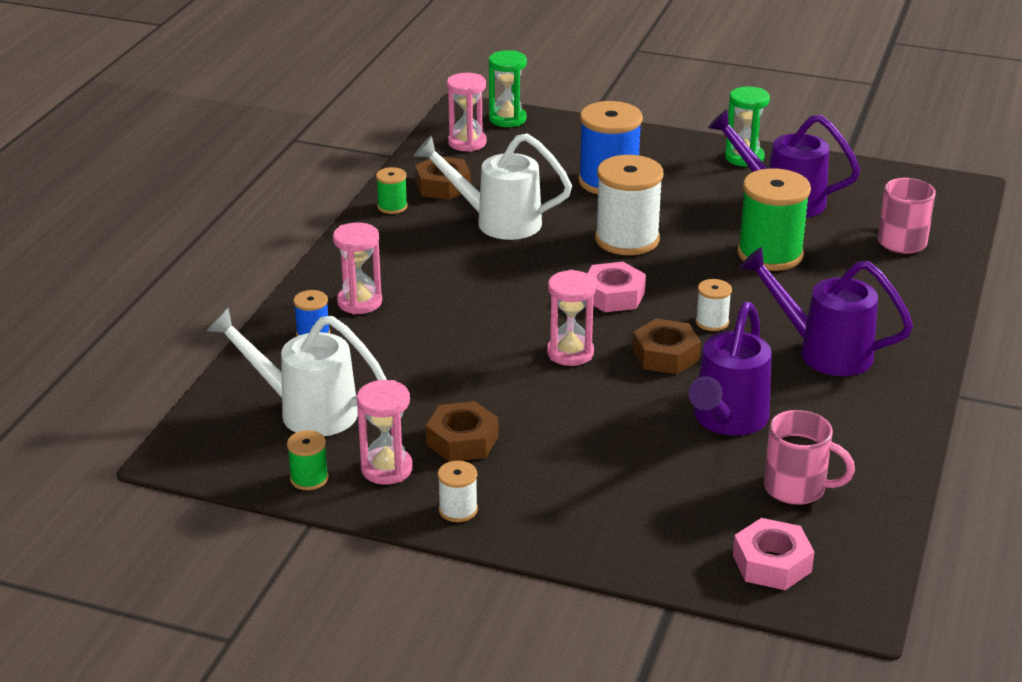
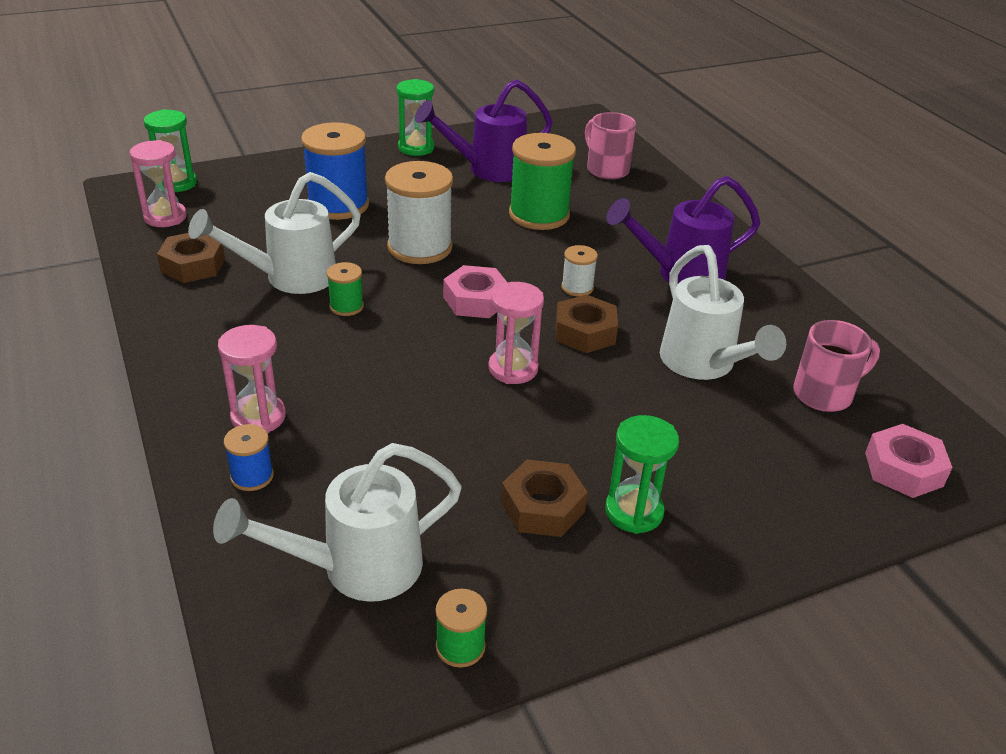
camera: 45 degrees left, 5 degrees up
(386, 469) = (518, 582): pink hourglass -> none
(392, 206) = (167, 305): green spool -> green spool (346, 306)
(458, 510) = (636, 583): white spool -> none
(518, 475) = (634, 511): none -> green hourglass
(726, 421) = (703, 365): purple watering can -> white watering can

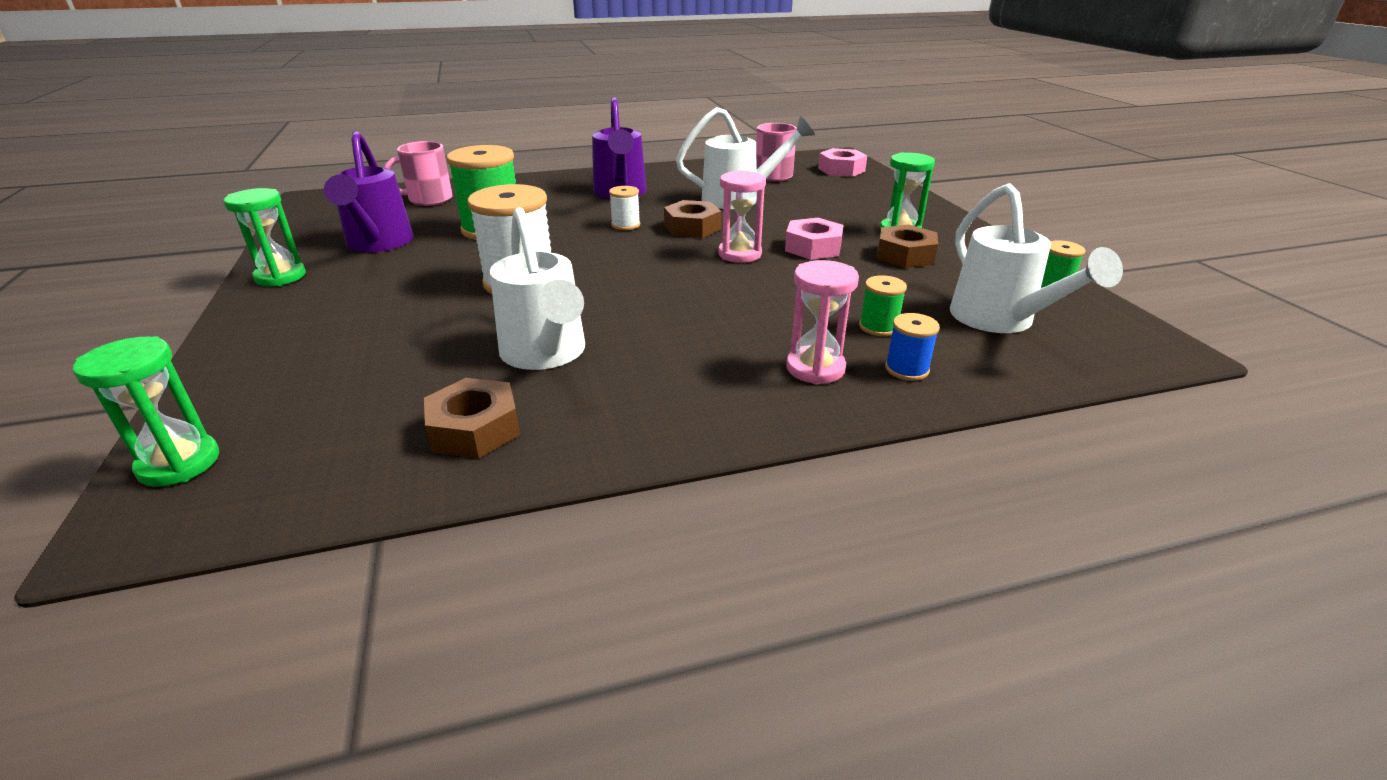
camera: 80 degrees left, 5 degrees down
(165, 217) = (299, 467): pink hourglass -> none
(338, 205) = (385, 325): blue spool -> none
(346, 306) = (621, 322): green spool -> green spool (878, 327)
(475, 300) = (631, 262): pink nut -> pink nut (813, 247)

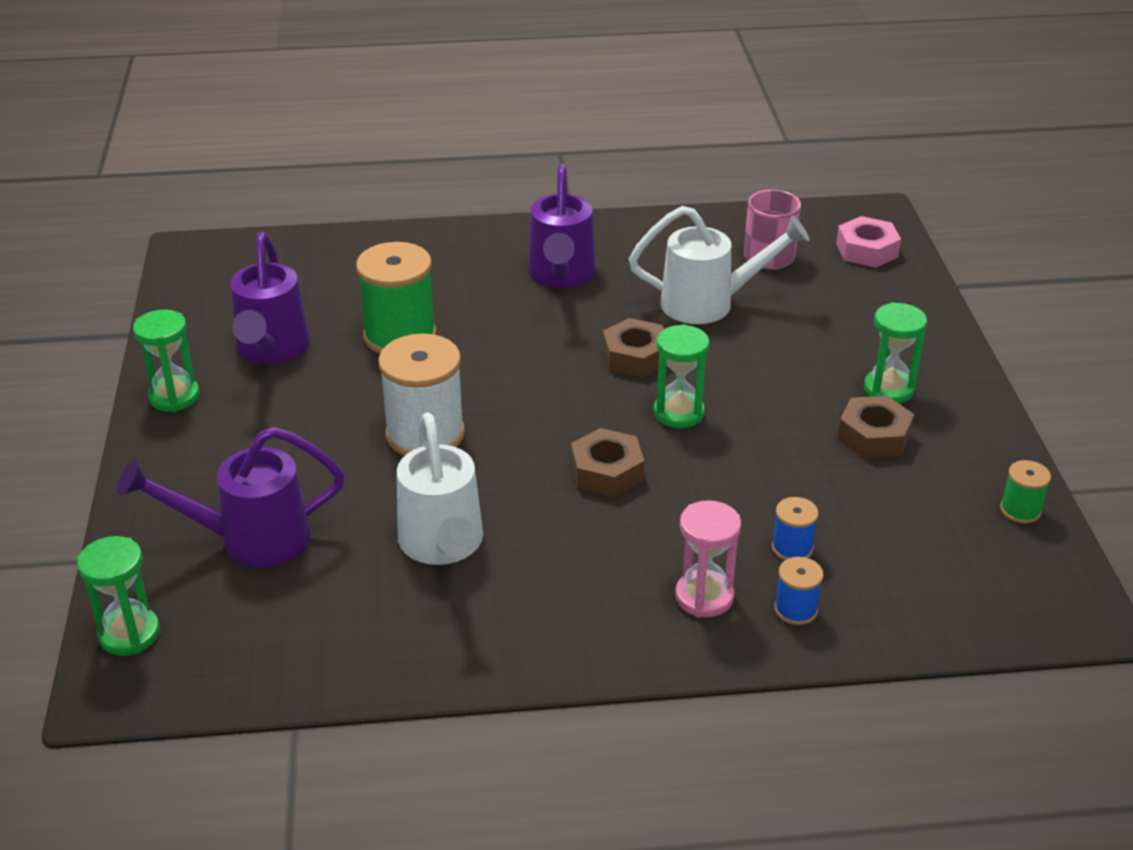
camera: 10 degrees right, 5 degrees up
(340, 368) = (249, 540): none -> purple watering can
(429, 200) = (326, 268): pink mug -> none
(474, 429) = (372, 629): brown nut -> brown nut (606, 471)
(625, 225) = (556, 343): white spool -> none
(739, 254) = (678, 413): pink hourglass -> green hourglass
(813, 247) = (769, 410): pink nut -> none
(878, 327) = (792, 548): green spool -> blue spool
(1001, 321) = (929, 556): white watering can -> none

